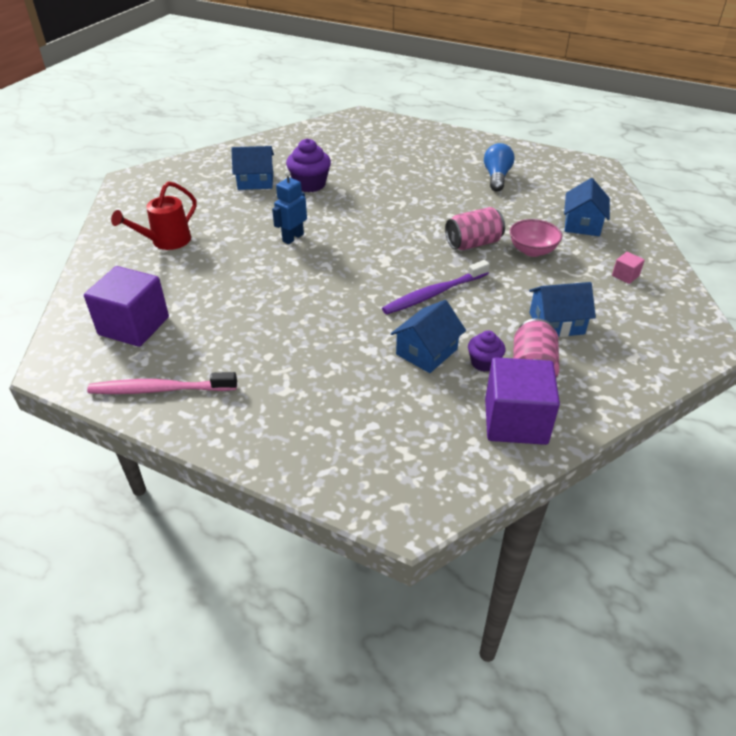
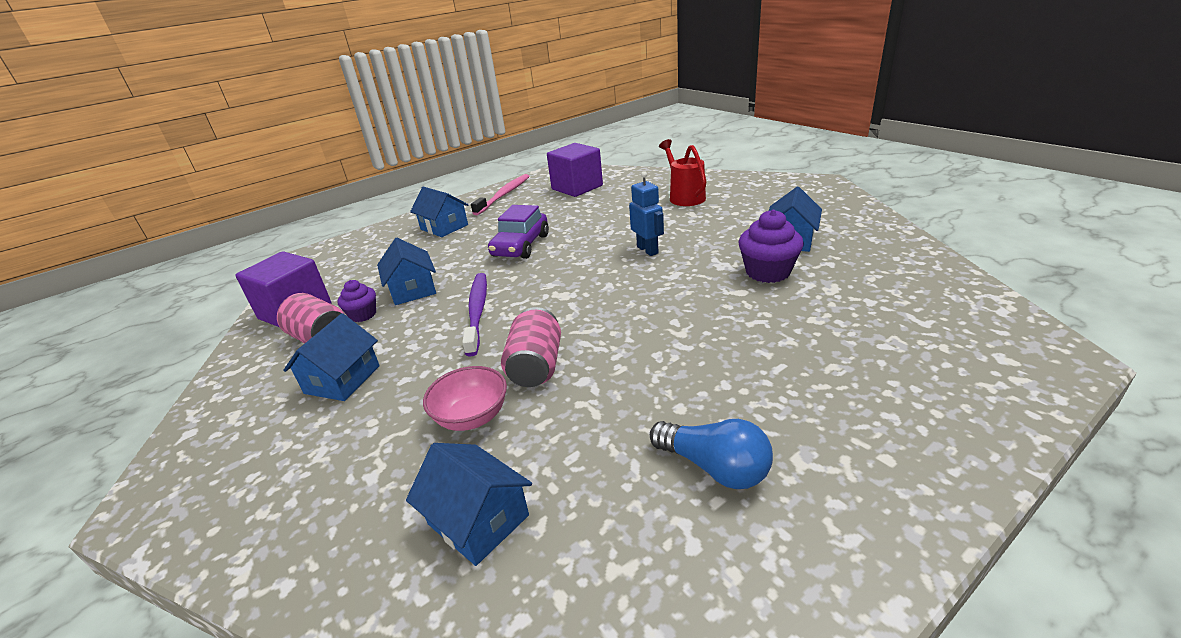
camera: 120 degrees right, 10 degrees down
(279, 402) = (444, 227): none -> blue house
(309, 314) = (521, 246): none -> purple car
(625, 276) = (323, 495): pink cube -> none

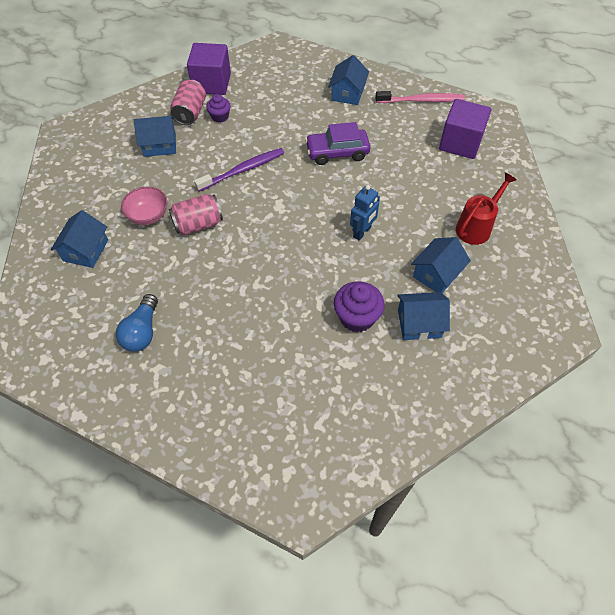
camera: 60 degrees right, 25 degrees up
(412, 289) = (256, 124): blue house -> blue house (436, 274)

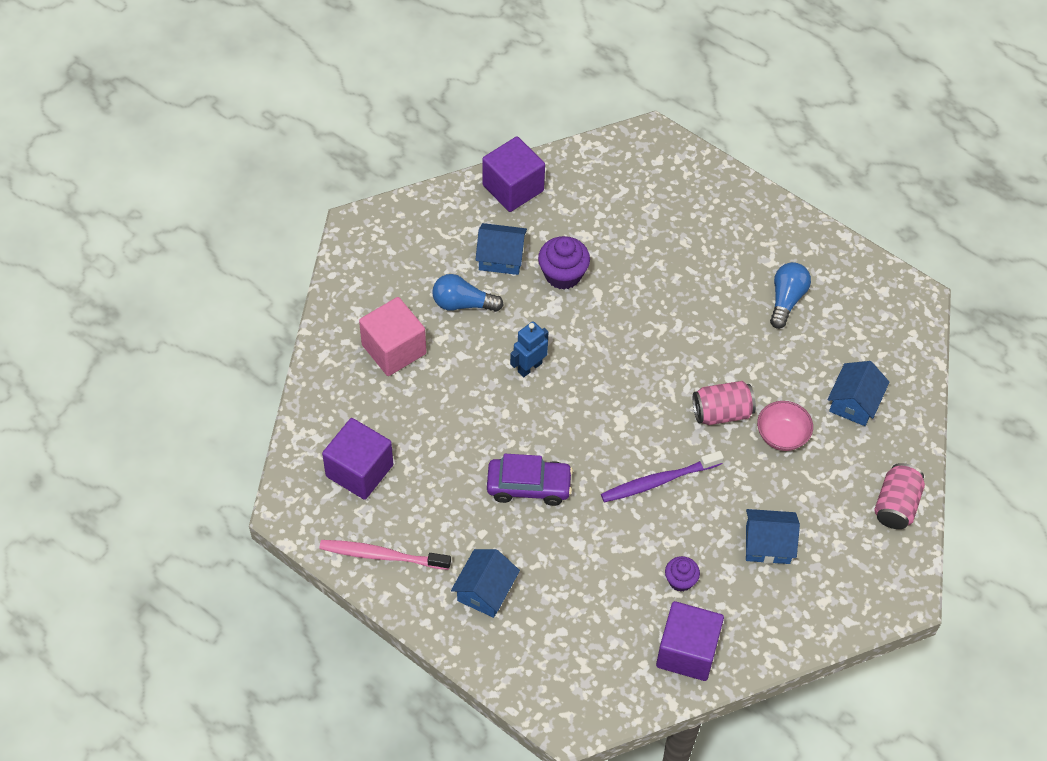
camera: 170 degrees left, 0 degrees up
(190, 113) = (723, 596): pink can -> pink can (896, 505)
(434, 403) = (513, 188): none -> purple cube
(436, 274) = (463, 303): blue house -> blue light bulb
(476, 227) = (394, 349): red watering can -> pink cube

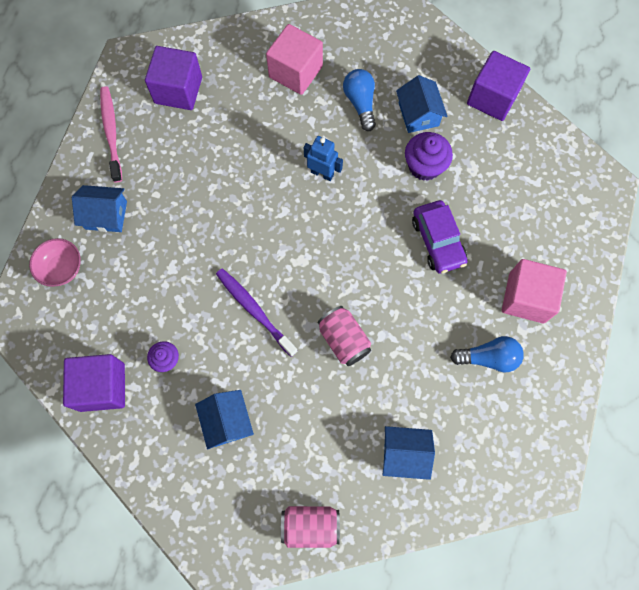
camera: 70 degrees right, 15 degrees up
(529, 486) = (211, 212): purple car -> purple car (438, 241)
(739, 246) = (526, 298): none -> pink cube
(782, 435) = (342, 399): pink bowl -> pink bowl (62, 268)

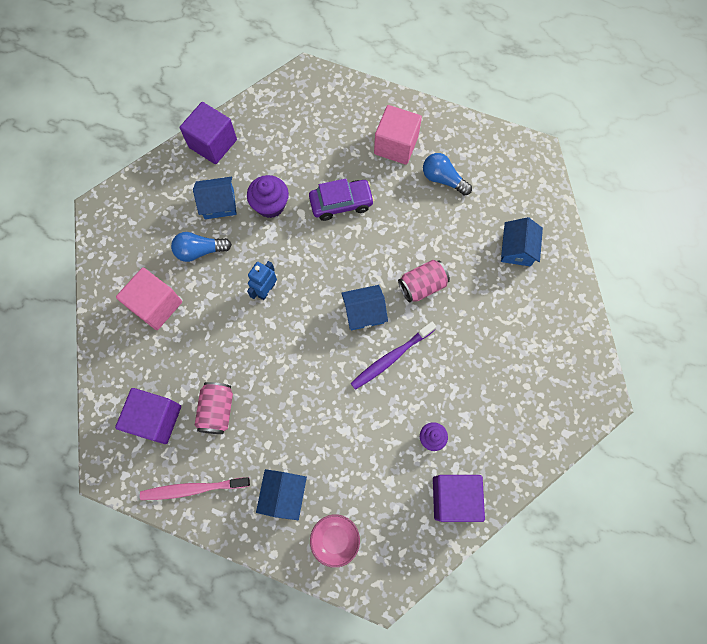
camera: 85 degrees left, 0 degrees up
(227, 421) = (488, 386): blue house -> blue house (364, 312)
(310, 526) = (572, 325): pink can -> pink can (217, 410)
(488, 358) = (443, 179): blue light bulb -> blue light bulb turned 60 degrees counterclockwise

